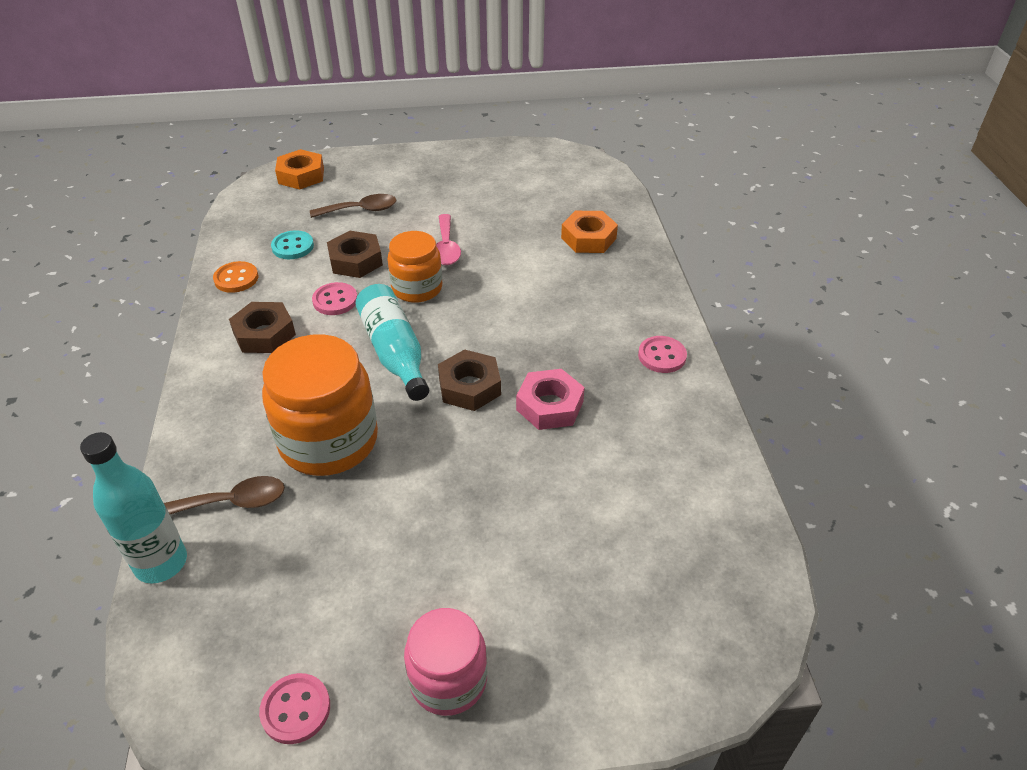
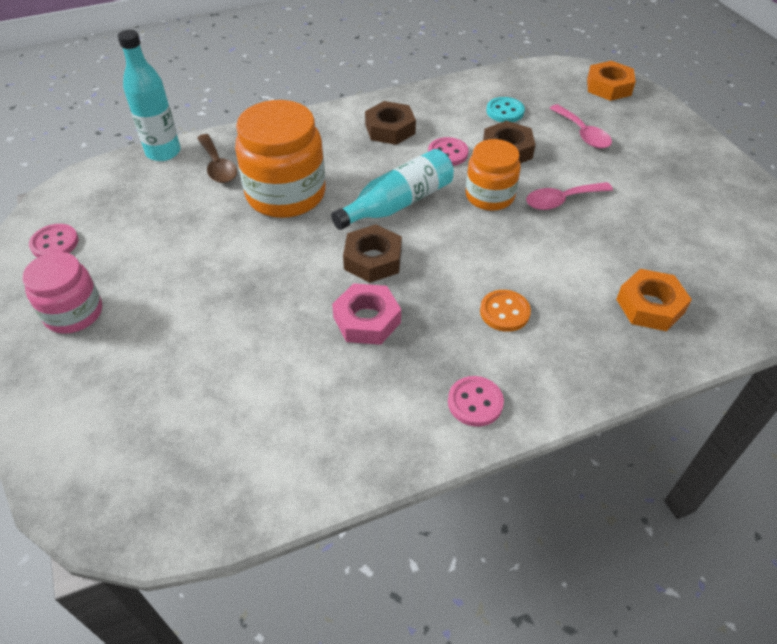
camera: 75 degrees right, 5 degrees up
(236, 279) = (447, 96): orange button -> orange button (504, 312)
(361, 210) = (582, 133): brown spoon -> pink spoon

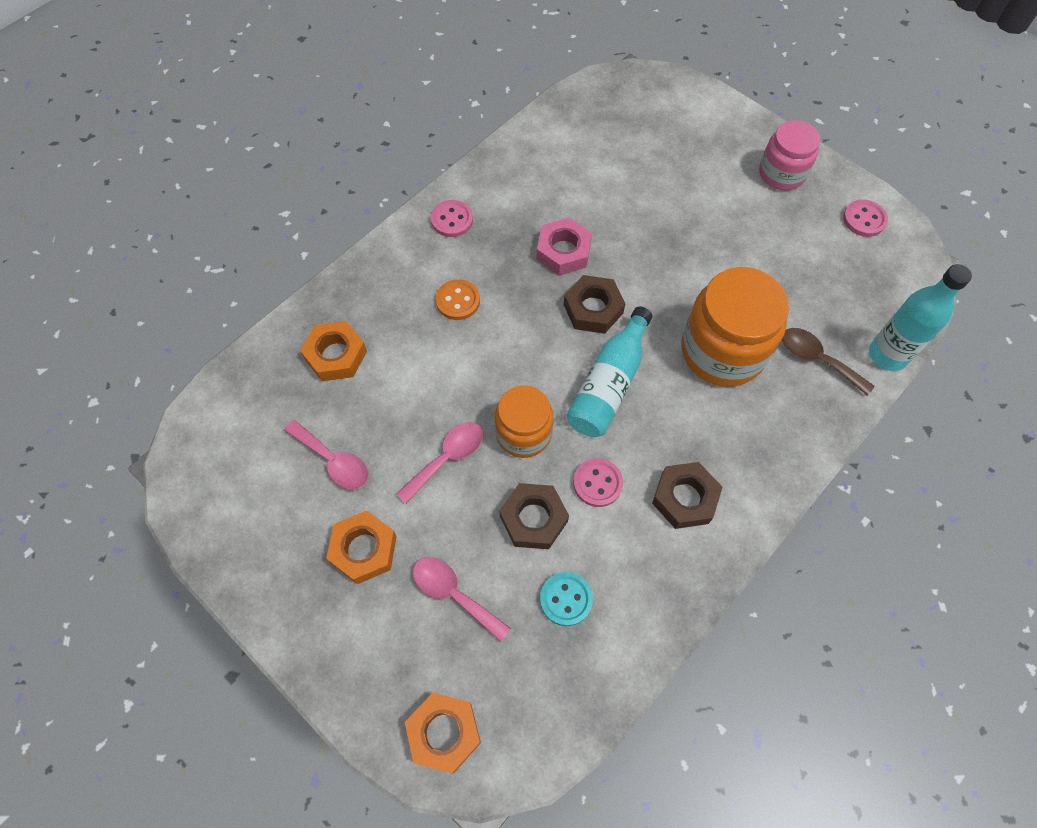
camera: 155 degrees right, 15 degrees up
(645, 171) = (364, 549): none -> orange nut
(663, 228) = (333, 461): none -> pink spoon

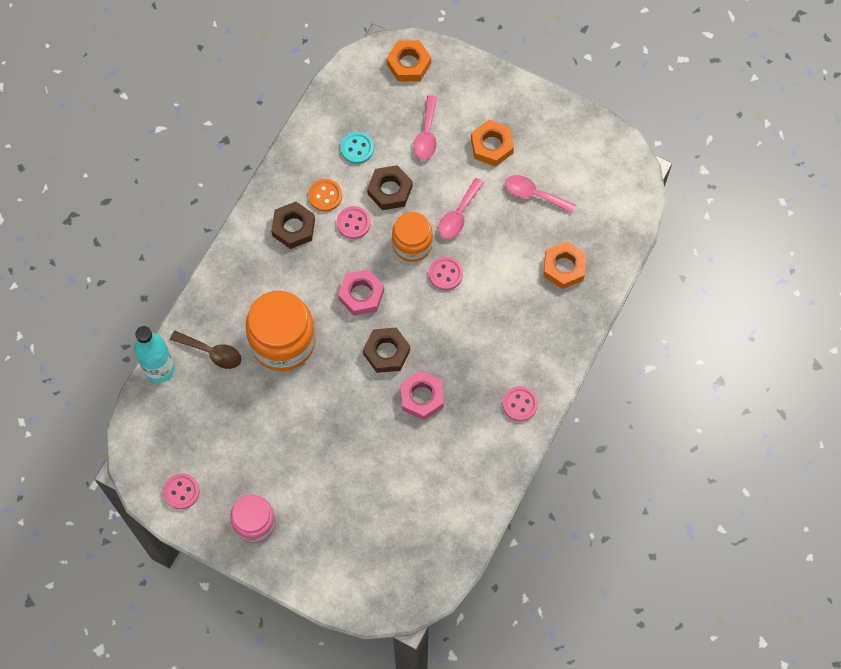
camera: 165 degrees right, 5 degrees up
(454, 594) = (426, 134): pink spoon -> pink spoon turned 75 degrees clockwise
(458, 301) = (491, 333): orange button -> orange button (325, 196)
(490, 384) = (445, 274): none -> pink button
(609, 384) = (361, 295): turquoise bottle -> pink nut

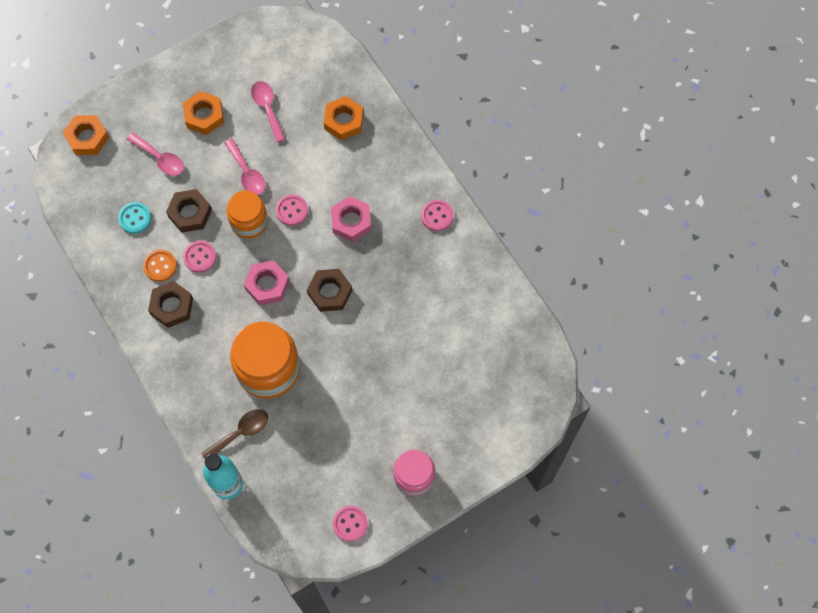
camera: 60 degrees left, 0 degrees up
(422, 397) = (385, 286): pink nut -> pink nut (351, 221)
(534, 194) = (267, 108): pink spoon -> pink spoon turned 105 degrees clockwise

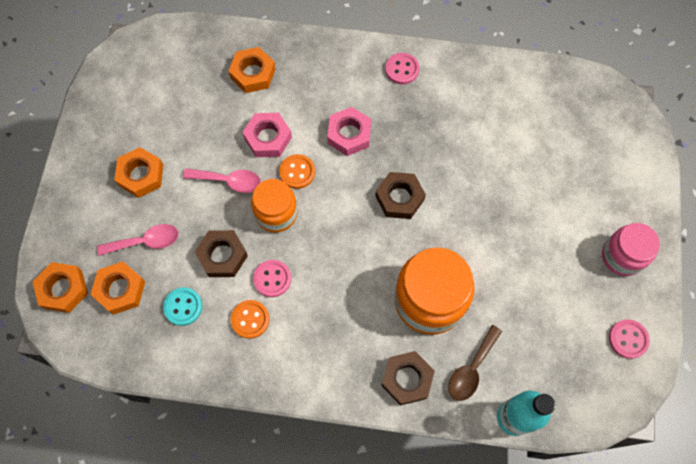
camera: 50 degrees left, 0 degrees up
(115, 171) = (120, 290): none -> orange nut
(172, 306) = (299, 339): brown nut -> brown nut (407, 379)
(241, 432) = (471, 369): brown spoon -> brown spoon turned 150 degrees counterclockwise
(267, 108) = (184, 121): pink spoon -> none
(267, 285) = (349, 243): pink nut -> pink nut (268, 138)
(292, 210) = (297, 172): pink button -> orange button

